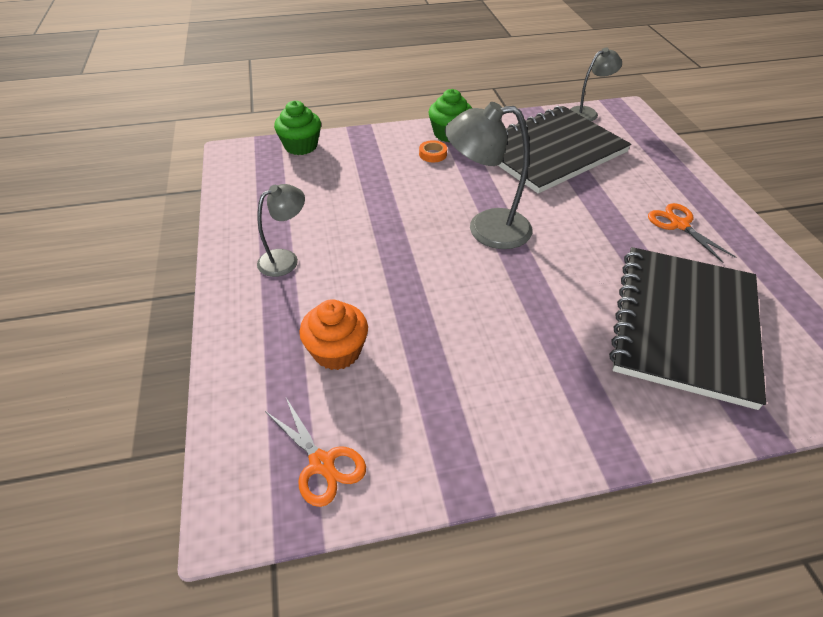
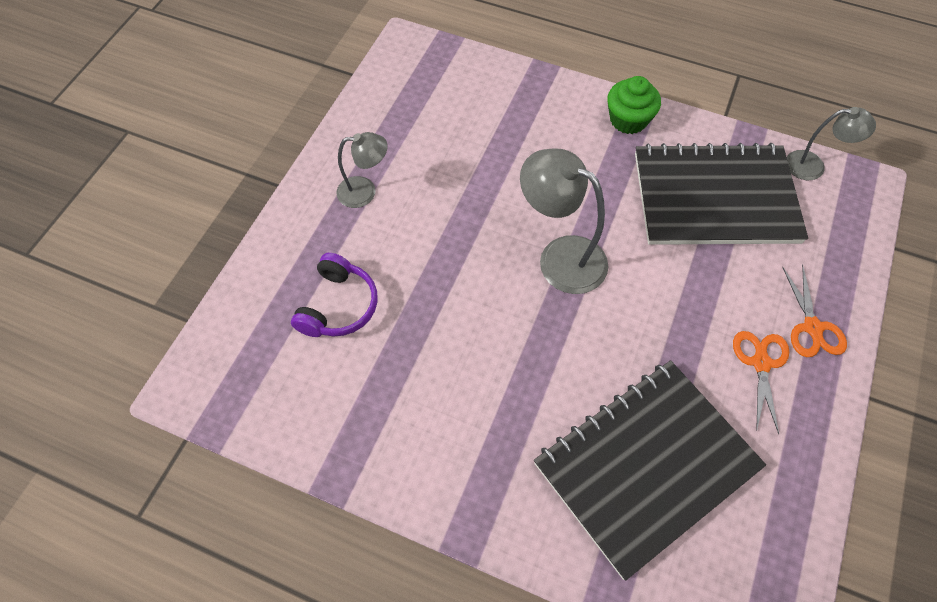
camera: 35 degrees right, 15 degrees up
(301, 146) = (471, 64): green cupcake -> none
(322, 464) = (261, 391): orange scissors -> orange scissors (812, 328)
(337, 351) = (338, 306): orange cupcake -> purple headphones
(433, 154) = (588, 139): orange tape -> none

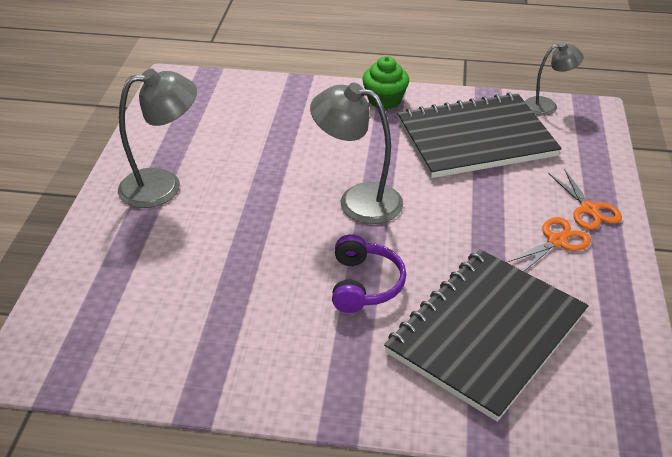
camera: 15 degrees left, 20 degrees down
(338, 306) = (161, 272): purple headphones -> purple headphones (364, 284)
(365, 191) = (163, 185): grey lamp -> grey lamp, size x1.65
(761, 363) = (556, 241): orange scissors -> orange scissors turned 60 degrees clockwise

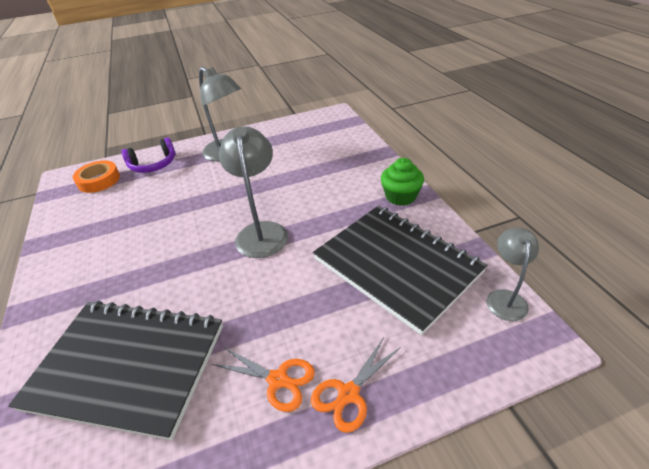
camera: 65 degrees right, 0 degrees up
(84, 324) = (99, 180): none -> orange tape
(364, 284) = (166, 271): purple headphones -> purple headphones (153, 165)
(547, 106) = (505, 298): grey lamp -> grey lamp turned 135 degrees counterclockwise

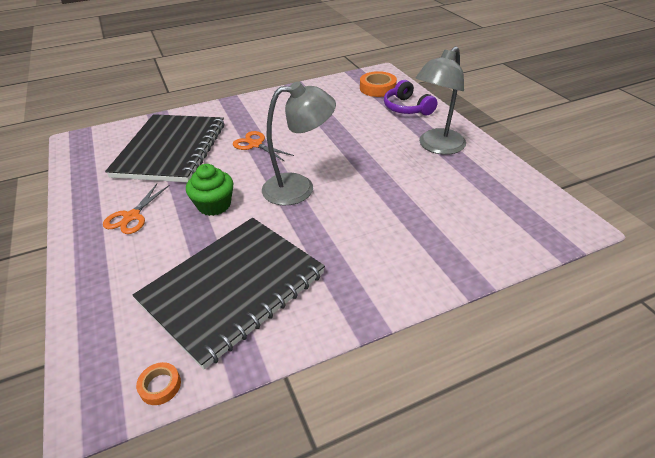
camera: 85 degrees right, 0 degrees up
(348, 394) = (103, 254): orange scissors -> orange scissors (255, 144)
(400, 196) = (359, 297): green cupcake -> green cupcake (214, 205)
(505, 298) = (160, 386): grey lamp -> orange tape

